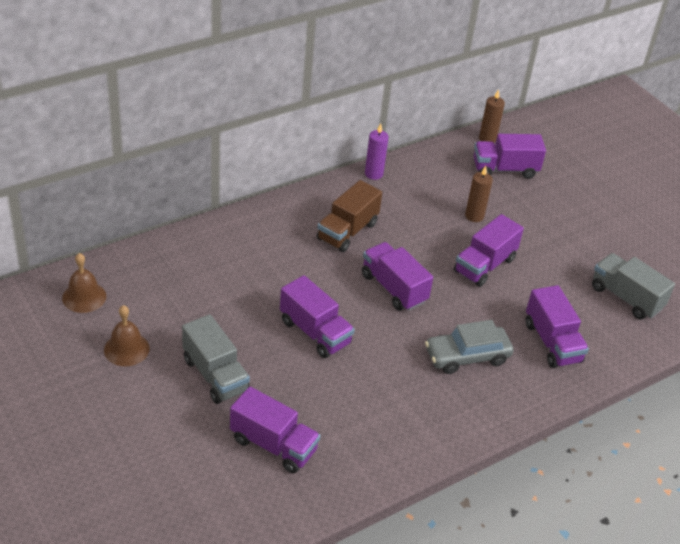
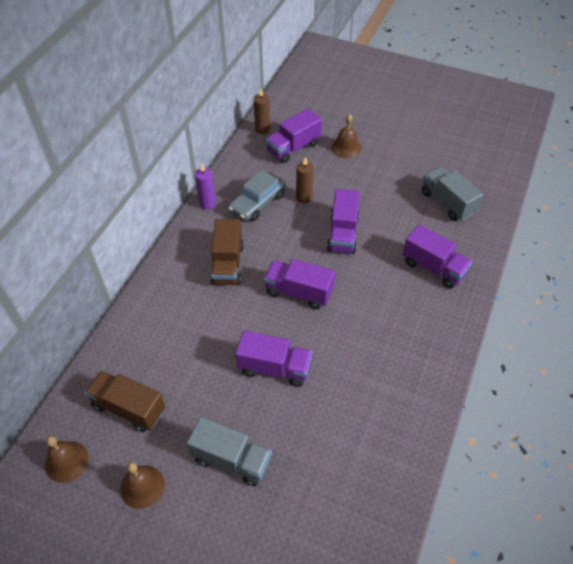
camera: 30 degrees left, 10 degrees up
(164, 289) = (129, 408): none -> brown truck
(273, 445) = (324, 490): purple truck -> none
(467, 356) = (391, 316): grey car -> grey car (258, 203)
(561, 196) = (346, 147): none -> brown bell
(626, 298) = (447, 203): grey truck -> grey truck turned 45 degrees clockwise

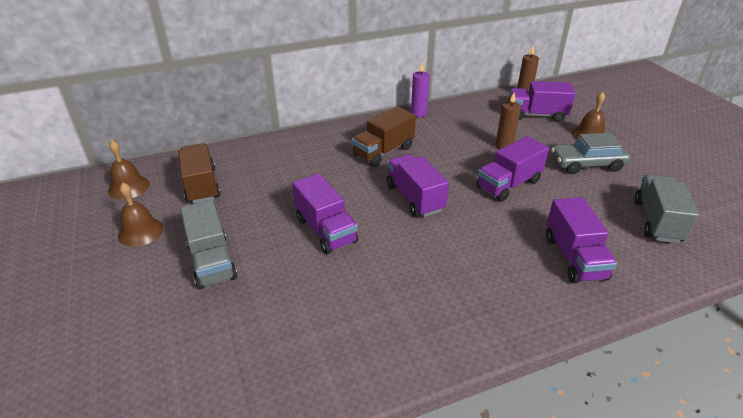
camera: 45 degrees right, 15 degrees down
(258, 203) = (459, 131): grey car -> grey car (587, 164)

